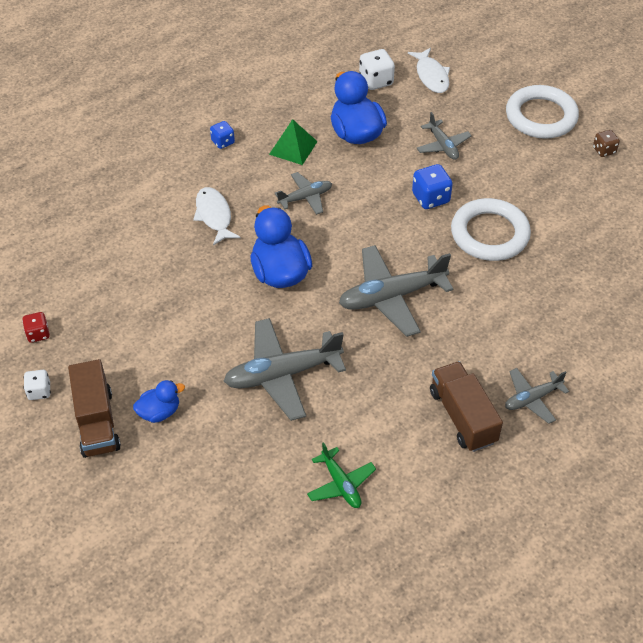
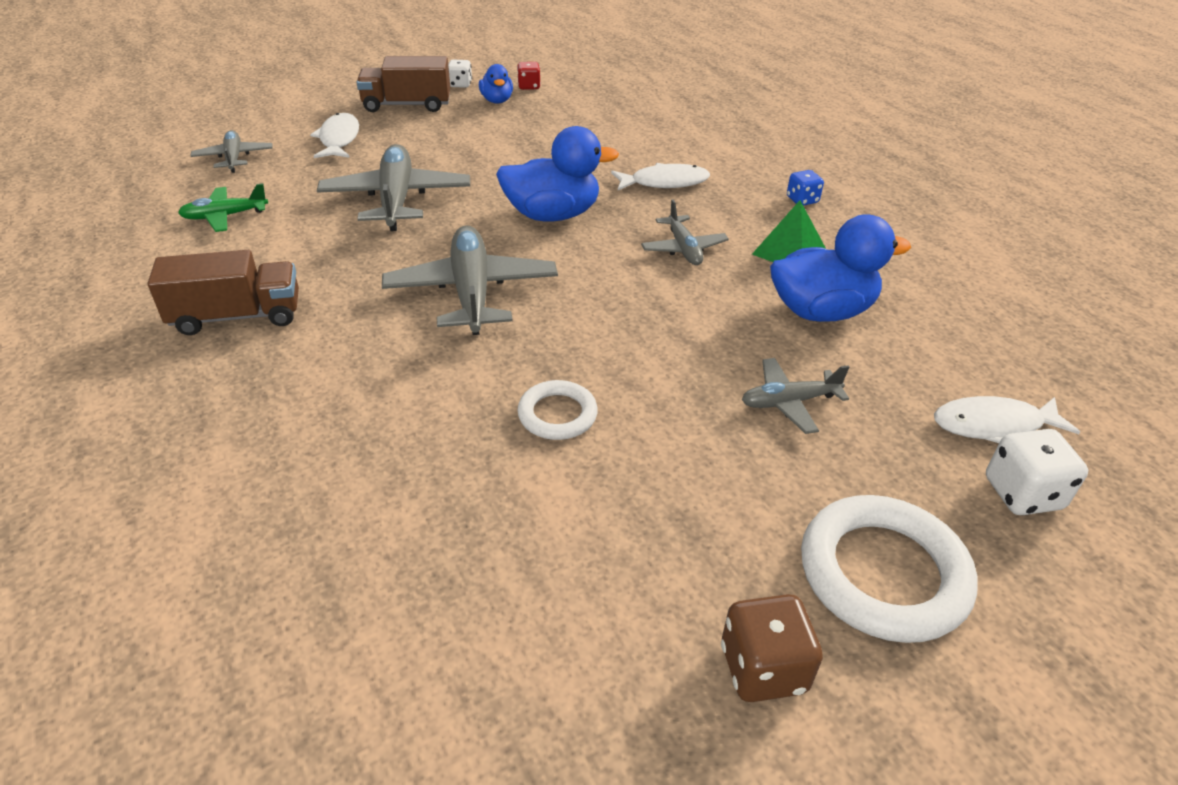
camera: 100 degrees right, 10 degrees down
(159, 412) = (397, 132): blue duck -> blue duck (497, 100)
(183, 453) = (339, 139): none -> white fish
(376, 81) = (963, 353): white dice -> white dice (1022, 494)
(430, 198) = (658, 363): blue dice -> none
(489, 234) = (557, 414): white ring -> white ring, size x0.56
(532, 398) = (212, 386): grey plane -> grey plane (234, 158)
(604, 150) = (763, 668): brown dice -> brown dice, size x1.58

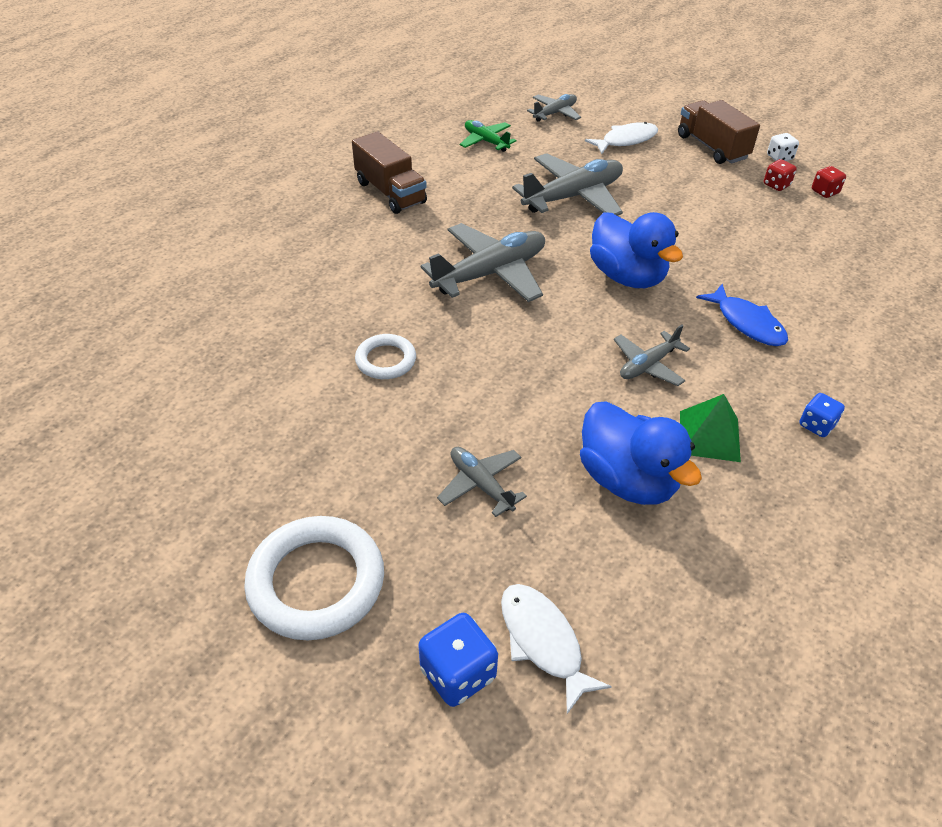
camera: 65 degrees right, 5 degrees up
(497, 100) = (776, 185): blue duck -> red dice
(664, 182) = (747, 323): white fish -> blue fish
(763, 668) = (205, 528): brown dice -> none
(1022, 494) = (458, 673): white dice -> blue dice

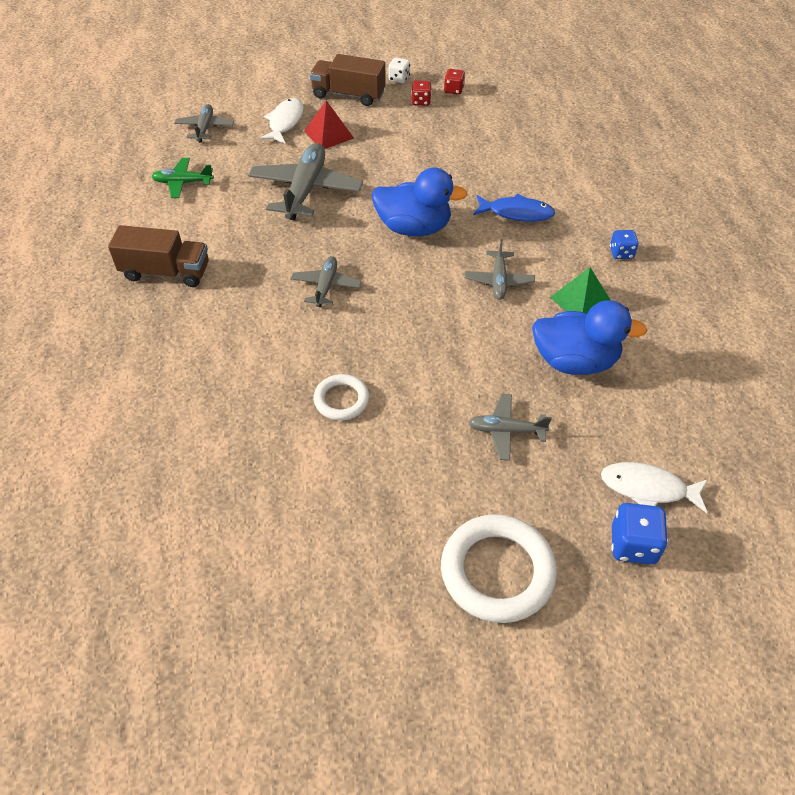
camera: 45 degrees left, 5 degrees up
(490, 273) = (326, 286): grey plane -> grey plane, size x0.55
(651, 167) = (328, 134): none -> red pyramid

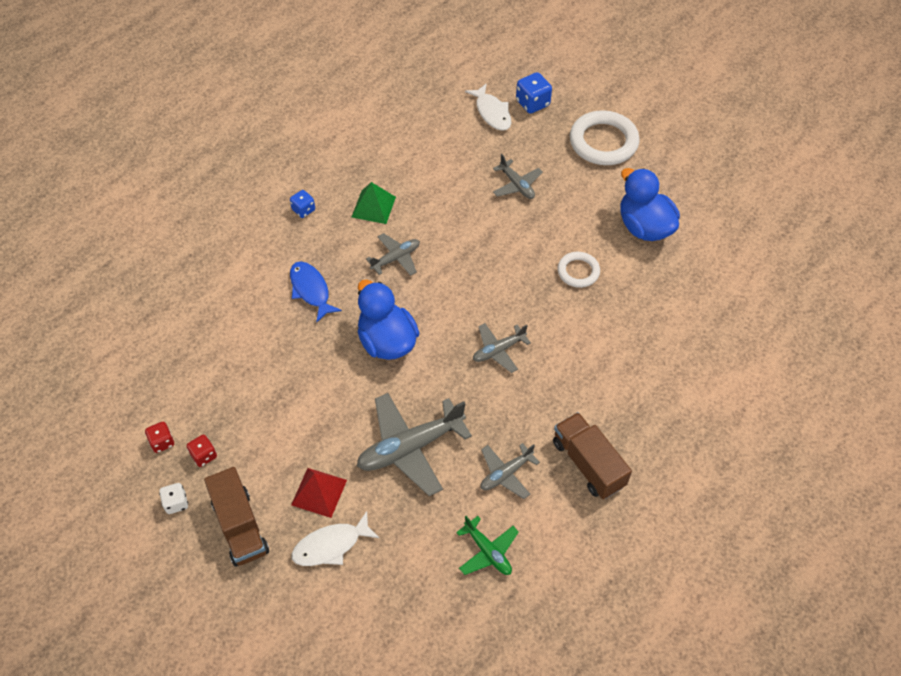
camera: 130 degrees left, 5 degrees up
(205, 128) = (400, 610): grey plane -> grey plane (506, 474)
(575, 361) = (431, 183): blue duck -> blue duck (644, 227)

